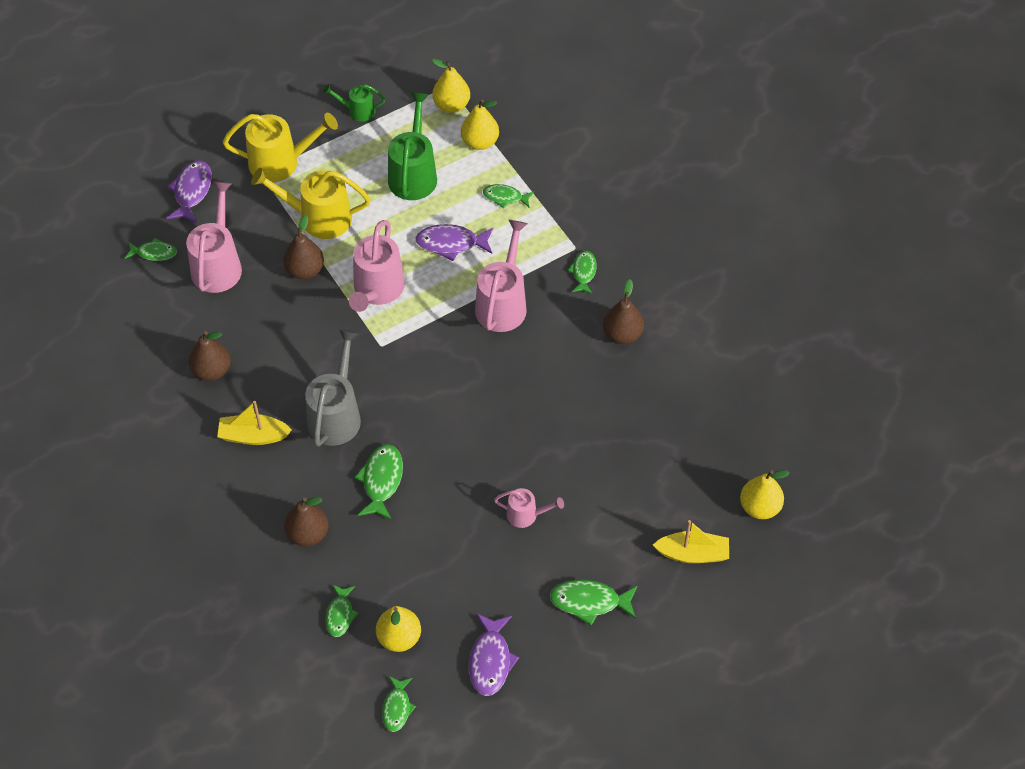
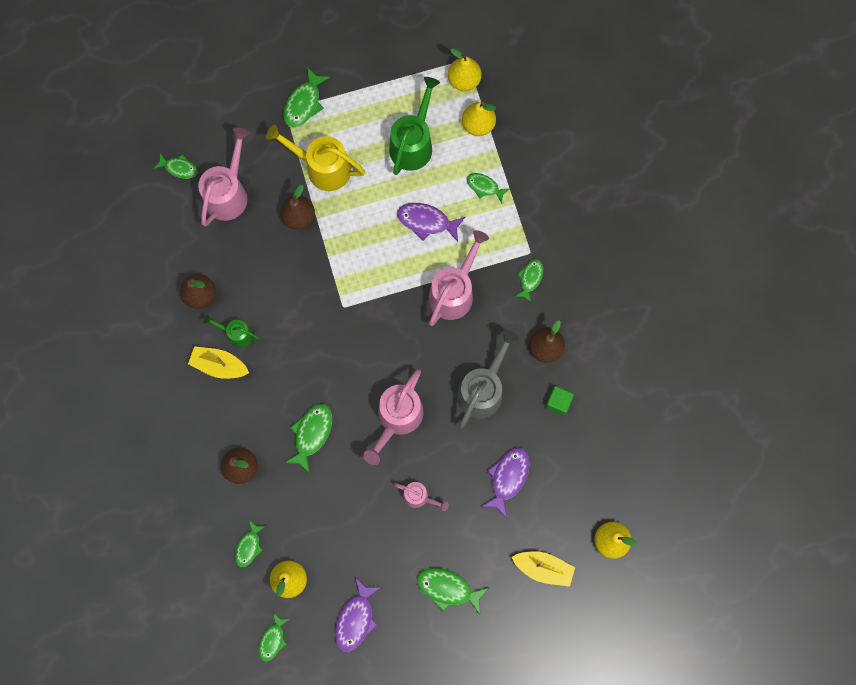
camera: 15 degrees right, 20 degrees up
(192, 191) = (223, 114): purple fish -> purple fish (508, 478)
(280, 162) = (304, 103): yellow watering can -> green fish
(336, 415) = (290, 363): grey watering can -> grey watering can (482, 390)
(358, 111) = (382, 67): green watering can -> green watering can (237, 334)
(377, 290) = (353, 252): pink watering can -> pink watering can (397, 418)
(654, 384) = (558, 402): none -> green cube

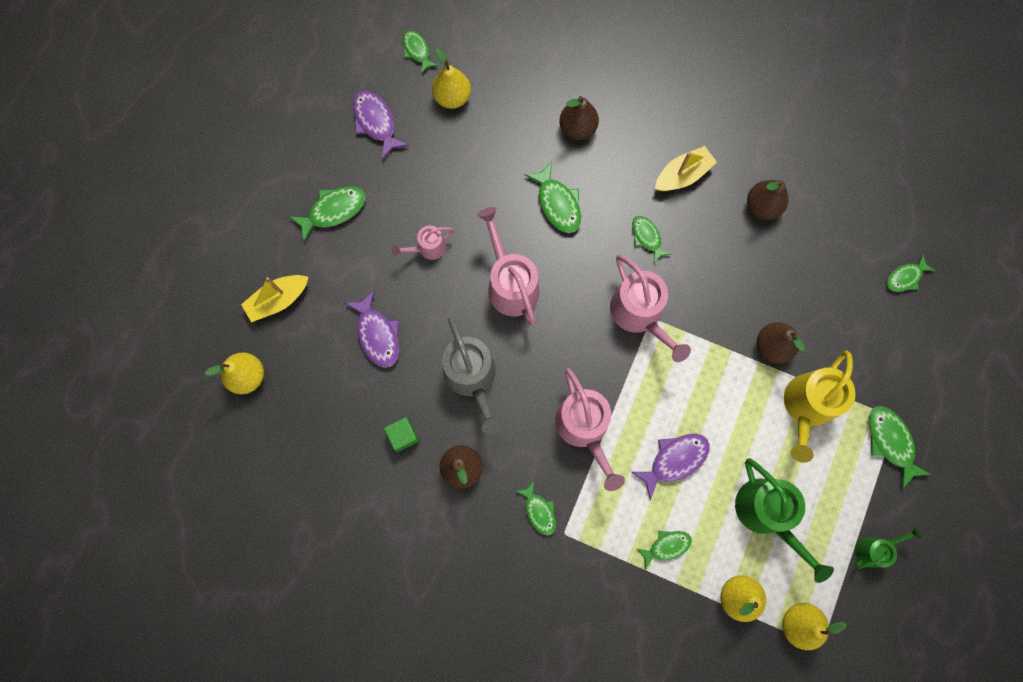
camera: 130 degrees right, 0 degrees up
(228, 193) = (845, 302): pink watering can -> pink watering can (639, 314)
(237, 334) = (700, 210): green watering can -> green watering can (873, 549)
(249, 546) = (506, 87): green fish -> green fish (647, 237)
(323, 168) = (806, 407): yellow watering can -> yellow watering can turned 150 degrees clockwise

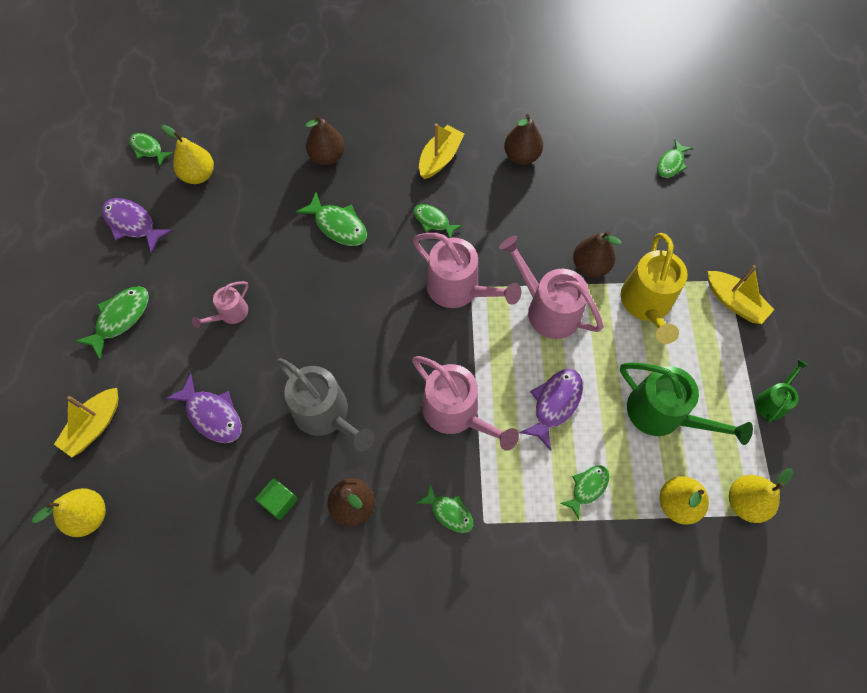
camera: 25 degrees left, 10 degrees down
(510, 284) = (325, 313): pink watering can -> pink watering can (548, 309)
(890, 442) = (734, 302): green fish -> yellow boat

